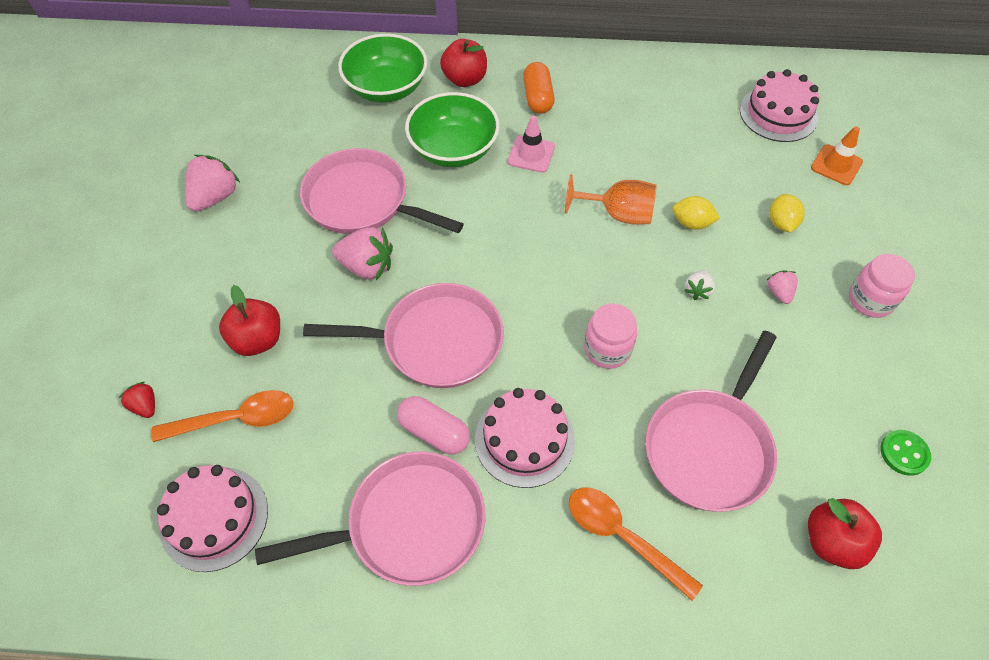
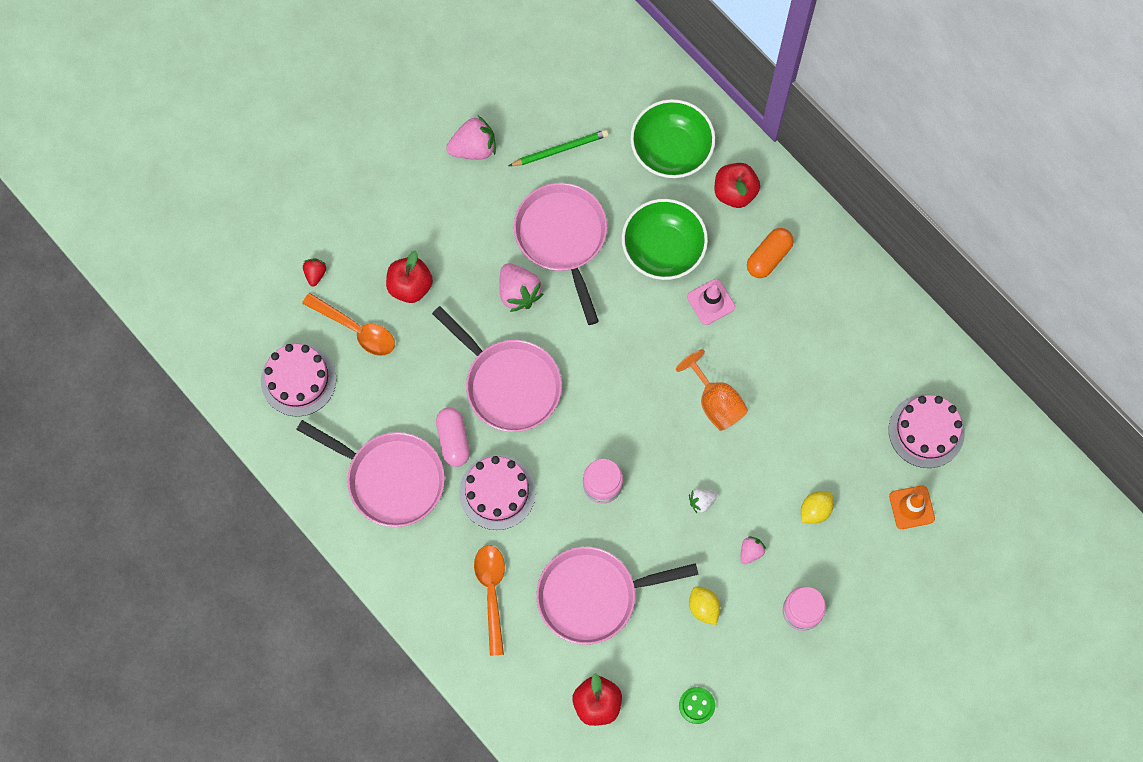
camera: 45 degrees right, 15 degrees up
(295, 147) = (560, 149): none -> green pencil
(691, 223) = (756, 454): yellow lemon -> yellow lemon (703, 607)

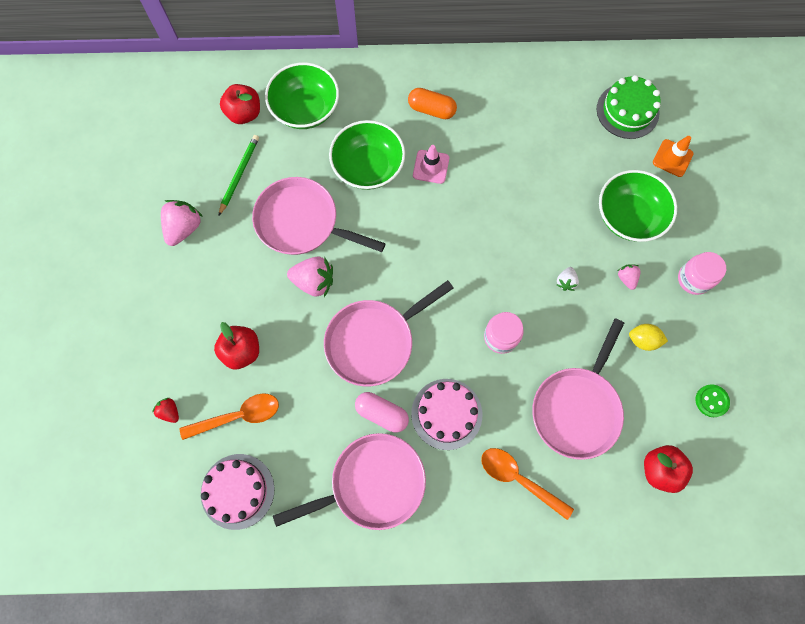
camera: 50 degrees left, 0 degrees up
(509, 384) = (374, 341): pink pan -> pink pan turned 150 degrees clockwise
(715, 402) = (503, 218): orange goblet -> none
(735, 192) = (369, 95): red apple -> red apple (244, 113)
(768, 257) = (431, 110): orange capsule -> orange capsule turned 60 degrees counterclockwise
(815, 510) = (629, 216): yellow lemon -> green bowl
(926, 431) = (627, 111): pink cake -> green cake

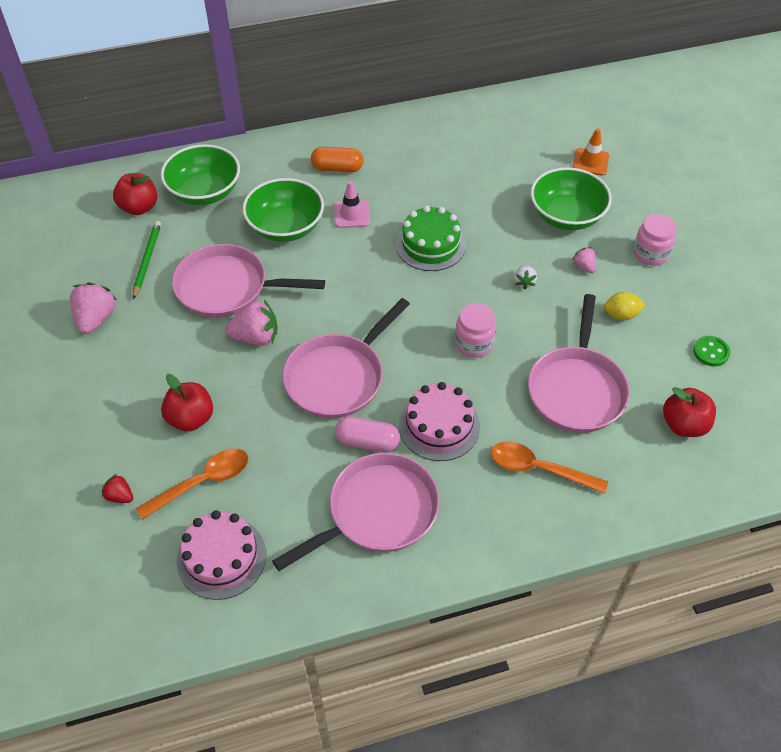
camera: 15 degrees left, 20 degrees down
(627, 111) = (533, 134): green cake -> green cake (430, 244)

